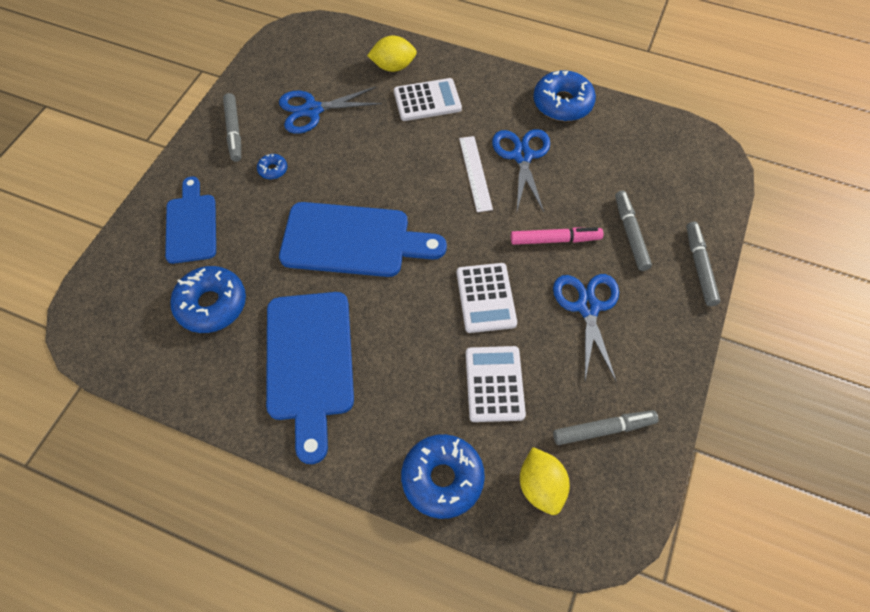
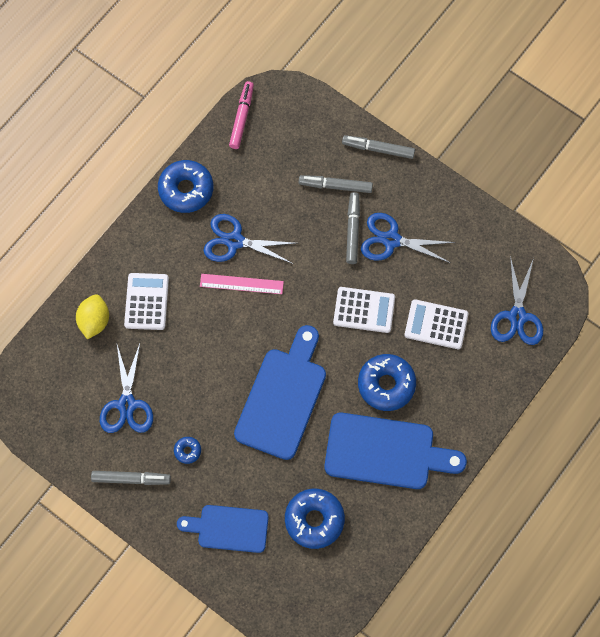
camera: 75 degrees left, 10 degrees up
(442, 479) = (497, 378): blue donut -> blue donut (386, 385)
(475, 173) = (241, 284): white ruler -> pink ruler
(541, 487) = (517, 316): yellow lemon -> blue scissors
(555, 240) = (325, 243): pink marker -> pink marker (242, 117)
(603, 429) = (487, 263): grey marker -> grey marker (352, 230)

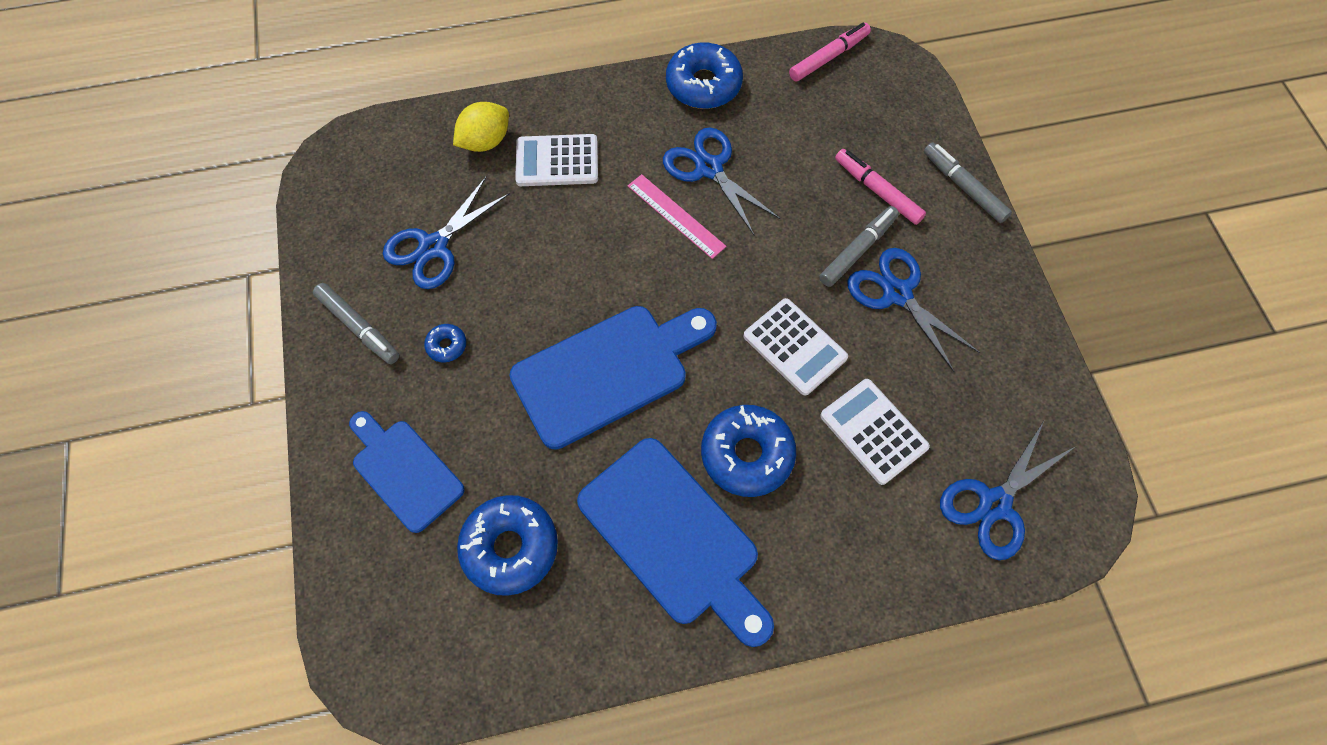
camera: 40 degrees right, 5 degrees down
(146, 301) = (557, 161): white calculator -> white calculator turned 135 degrees counterclockwise
(335, 186) = (877, 191): grey marker -> pink marker

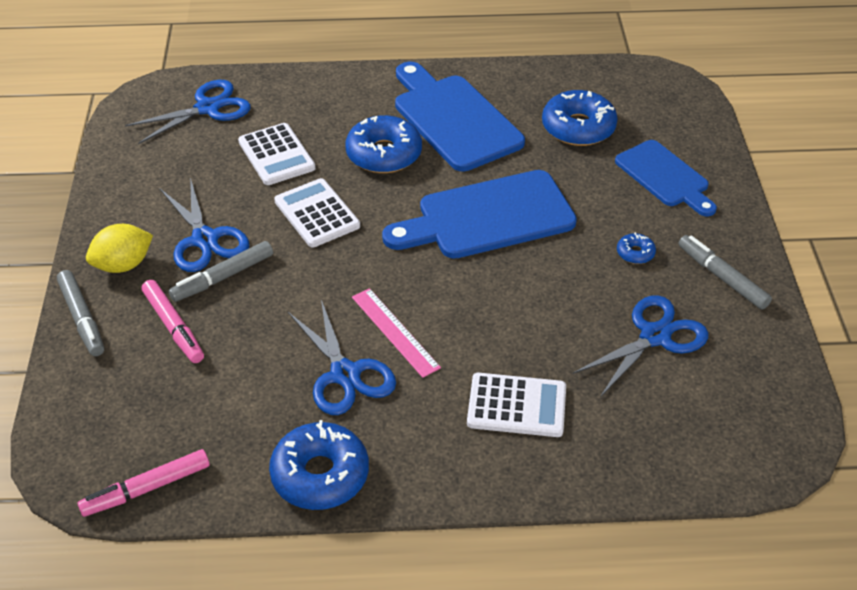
camera: 170 degrees left, 20 degrees down
(485, 141) = (601, 441): yellow lemon -> yellow lemon (123, 265)

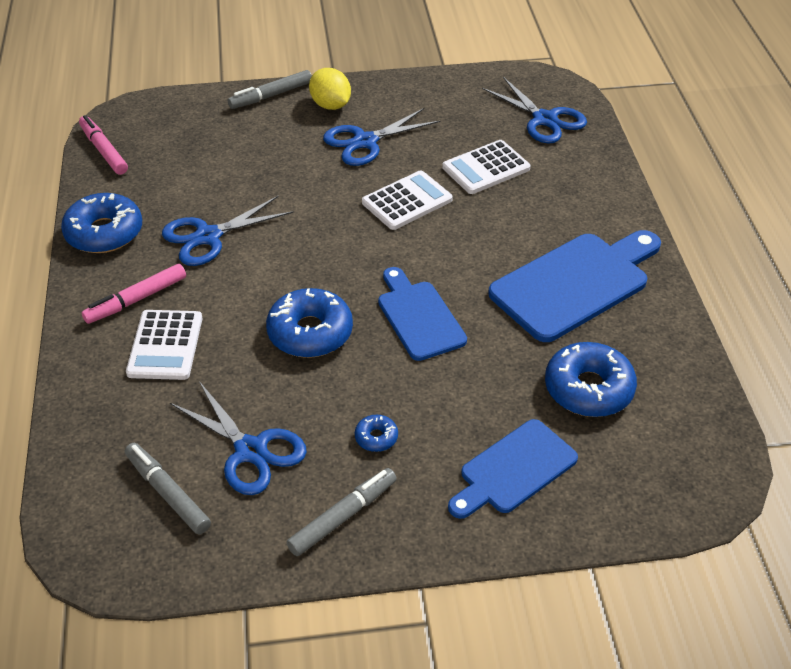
camera: 85 degrees right, 0 degrees up
(173, 327) = (262, 140): pink marker -> pink marker (136, 300)
(223, 277) = (319, 157): grey marker -> grey marker (167, 493)
(384, 154) = (503, 237): blue donut -> blue donut (310, 332)
(395, 332) = (257, 262): pink ruler -> none
(488, 217) = (419, 317): blue cutting board -> blue cutting board, size x0.64

